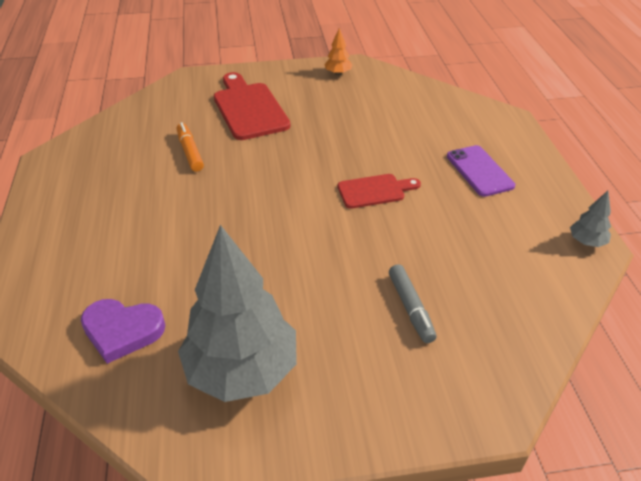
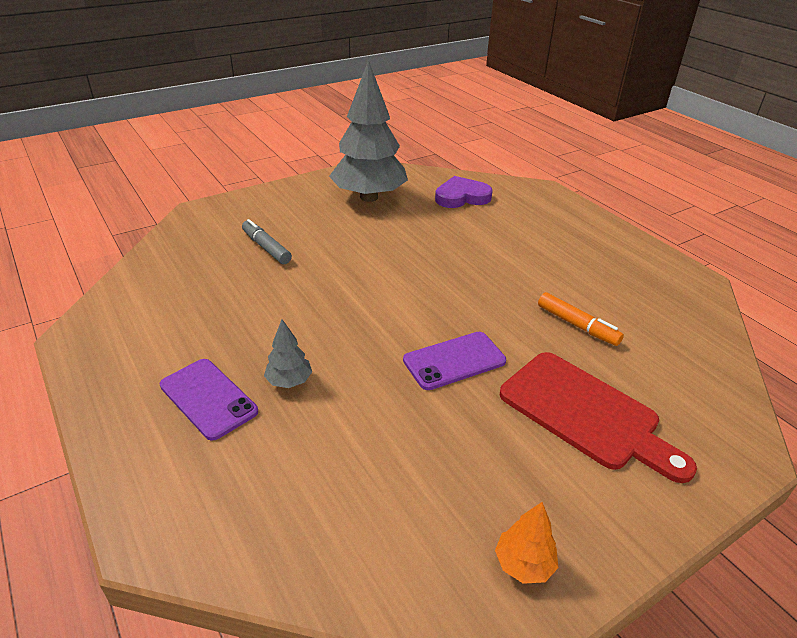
camera: 155 degrees right, 5 degrees down
(300, 152) = (454, 361): none -> purple phone
(374, 191) = (337, 334): red cutting board -> none
(586, 242) = (85, 337): grey tree -> grey tree (289, 381)

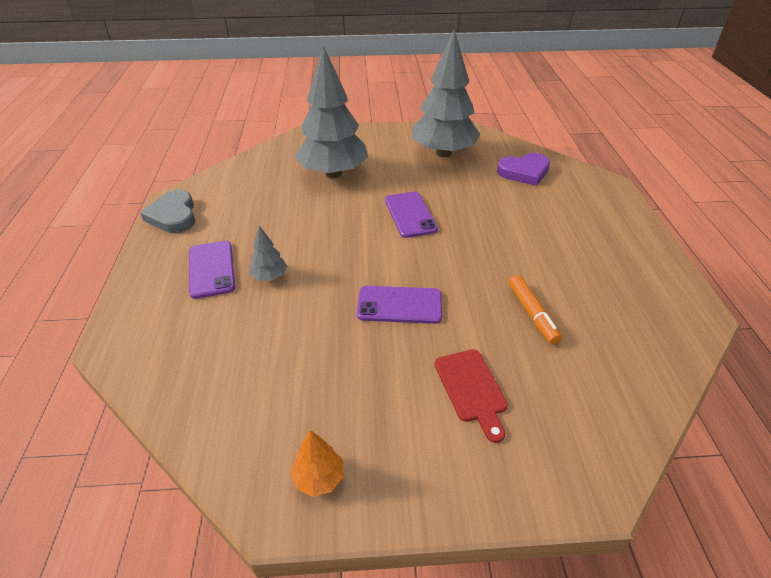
camera: 30 degrees right, 5 degrees up
(97, 353) = (173, 215): none -> grey heart
(266, 248) = (333, 173): grey marker -> grey tree
(388, 268) = (410, 215): none -> purple phone
(461, 197) = (524, 172): purple heart -> purple heart turned 150 degrees clockwise
(585, 413) = (471, 389): red cutting board -> red cutting board, size x0.60

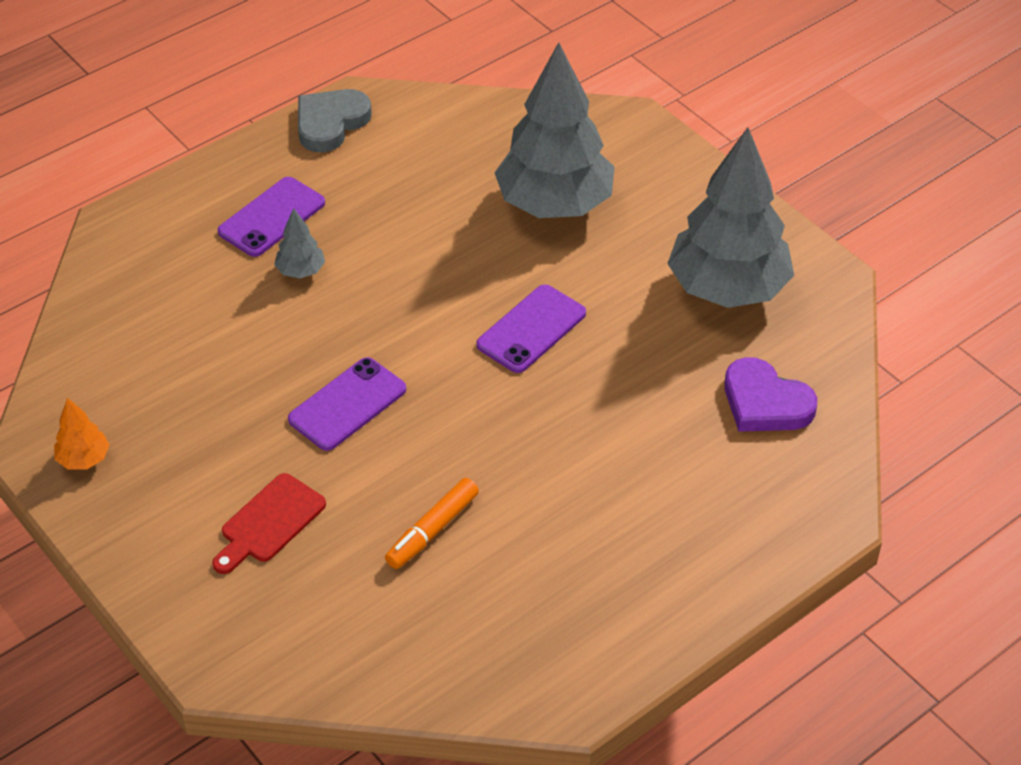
camera: 55 degrees right, 5 degrees up
(399, 305) = (347, 404): purple phone -> purple phone turned 75 degrees clockwise

